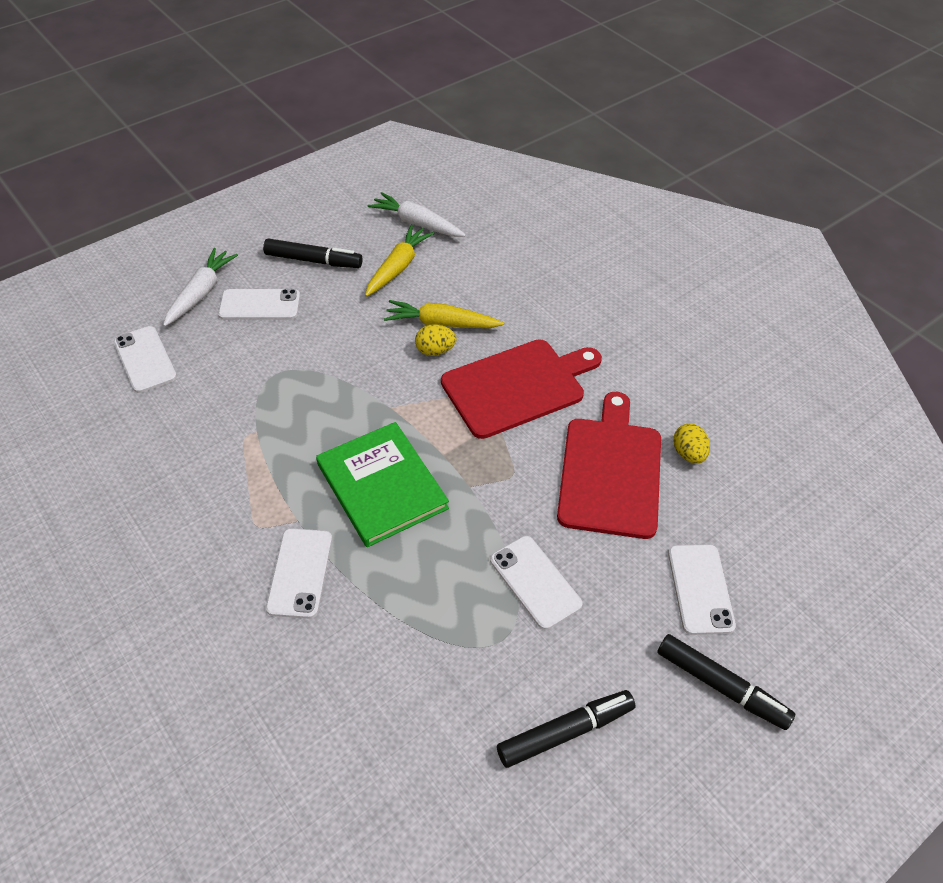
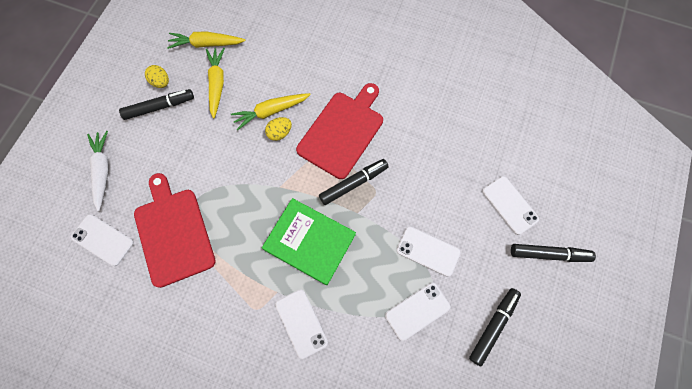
camera: 30 degrees left, 20 degrees up
(259, 305) = (148, 159): white phone -> white phone (417, 311)
(417, 223) = (207, 44): white carrot -> yellow carrot
(489, 450) = (353, 183): none -> black marker
(610, 471) = (425, 160): red cutting board -> red cutting board (173, 233)
(688, 454) = (458, 125): yellow egg -> yellow egg (161, 82)

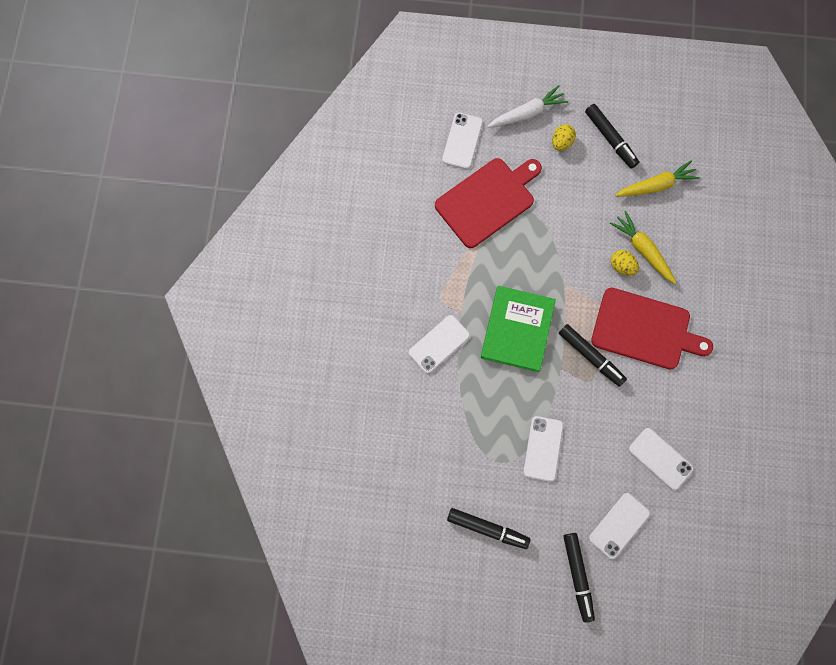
camera: 75 degrees right, 5 degrees up
(161, 82) = (638, 130): yellow egg -> yellow egg (561, 142)
(207, 44) = (699, 158): yellow carrot -> none
(417, 311) = (481, 451): white phone -> white phone (660, 458)

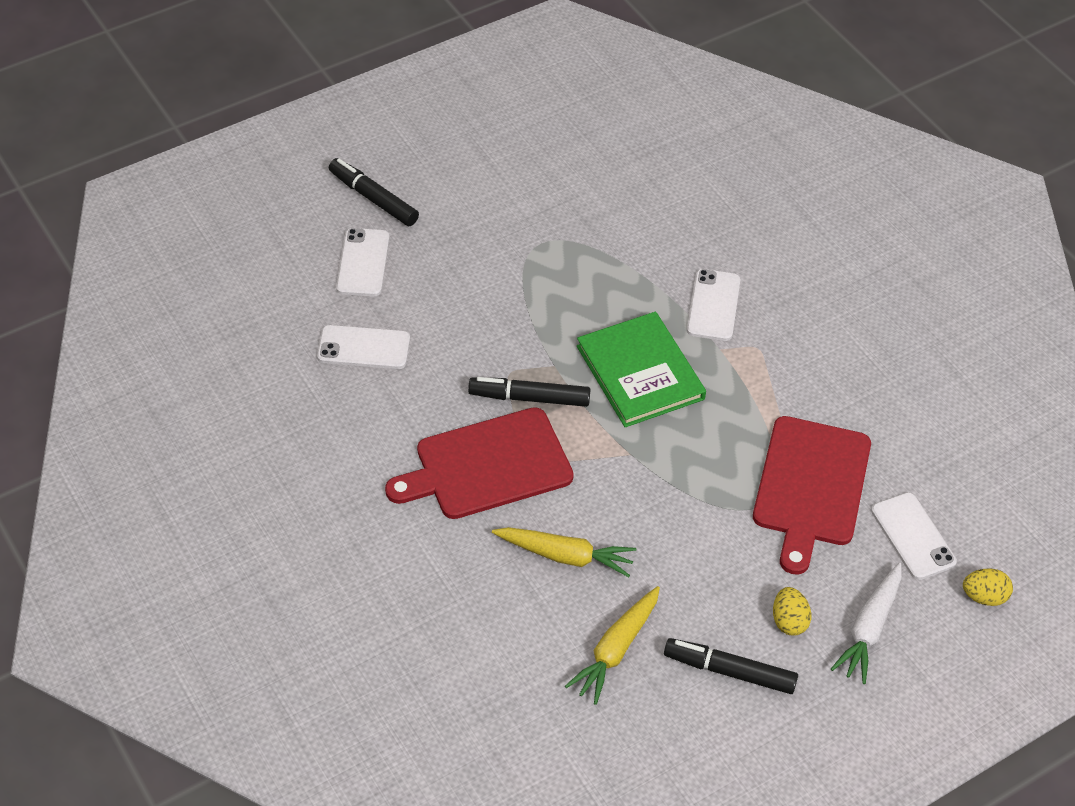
camera: 140 degrees right, 25 degrees down
(487, 528) = (503, 183): black marker -> none
(543, 448) = (506, 280): white phone -> none
(622, 266) = (576, 519): yellow egg -> yellow egg (984, 597)

